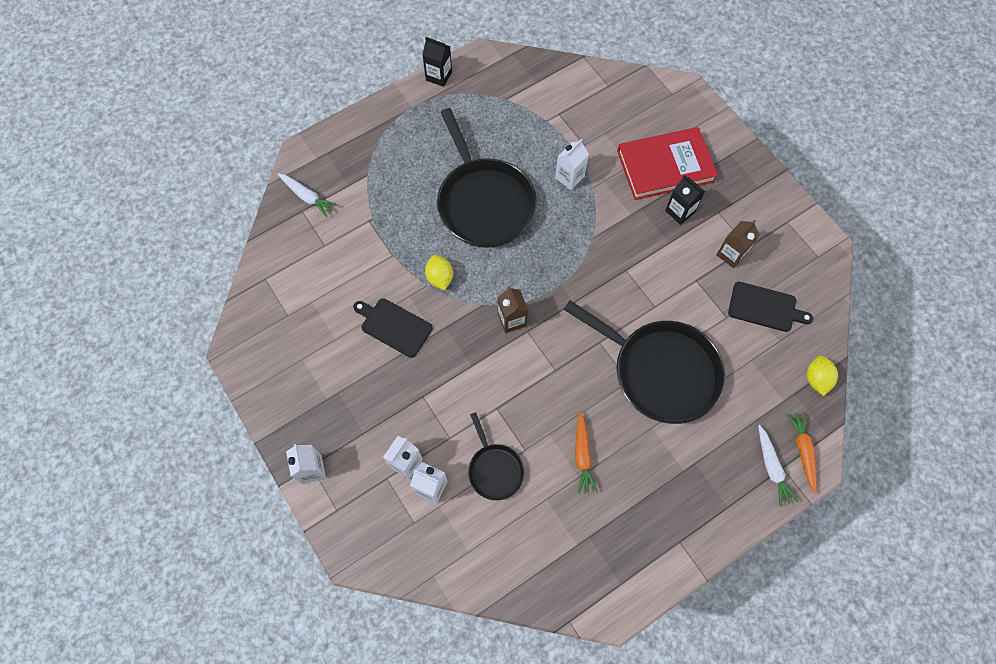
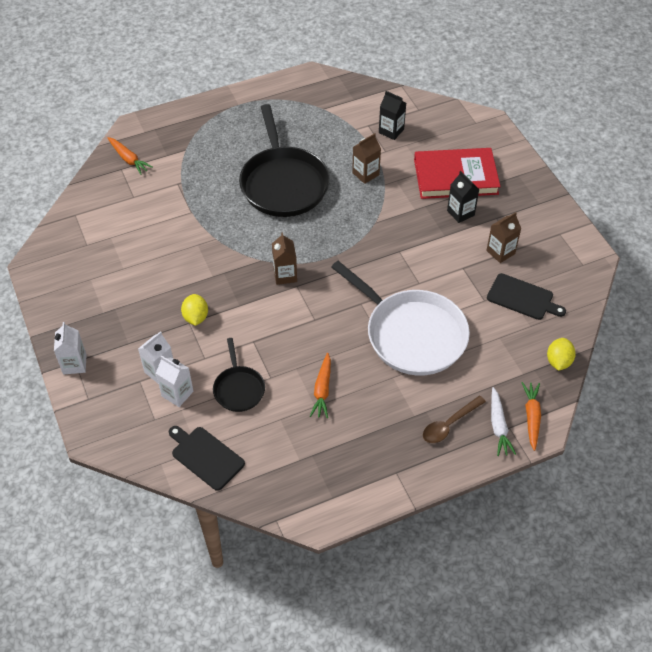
camera: 10 degrees right, 15 degrees down
(307, 197) = (129, 159): white carrot -> orange carrot
(394, 326) = (178, 265): black cutting board -> black cutting board (206, 456)
(439, 76) = (268, 84): black carton -> black carton (391, 131)
(440, 278) = (228, 234): yellow lemon -> yellow lemon (196, 317)
(569, 177) = (365, 174): white carton -> brown carton
(661, 371) = (412, 334): black pan -> white pan
(721, 474) = (449, 424): none -> brown spoon

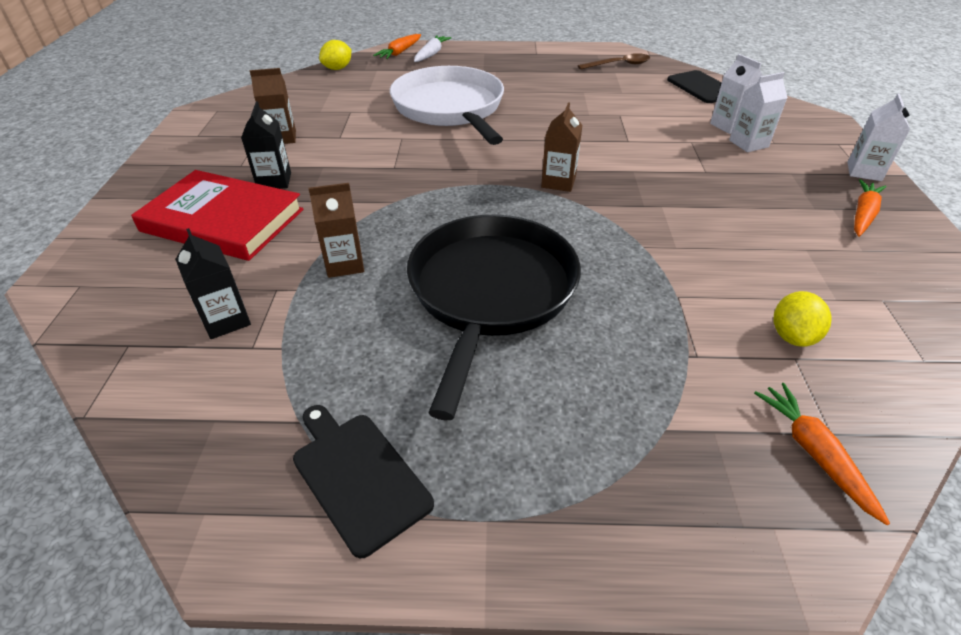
camera: 155 degrees left, 10 degrees down
(196, 317) = (695, 174): yellow lemon -> yellow lemon (792, 336)
(239, 389) = (657, 115): black pan -> none
(322, 390) = (570, 98): orange carrot -> orange carrot (862, 214)
(449, 424) = (470, 62): brown spoon -> brown spoon (619, 65)
(522, 298) = (311, 104): black cutting board -> black cutting board (358, 476)

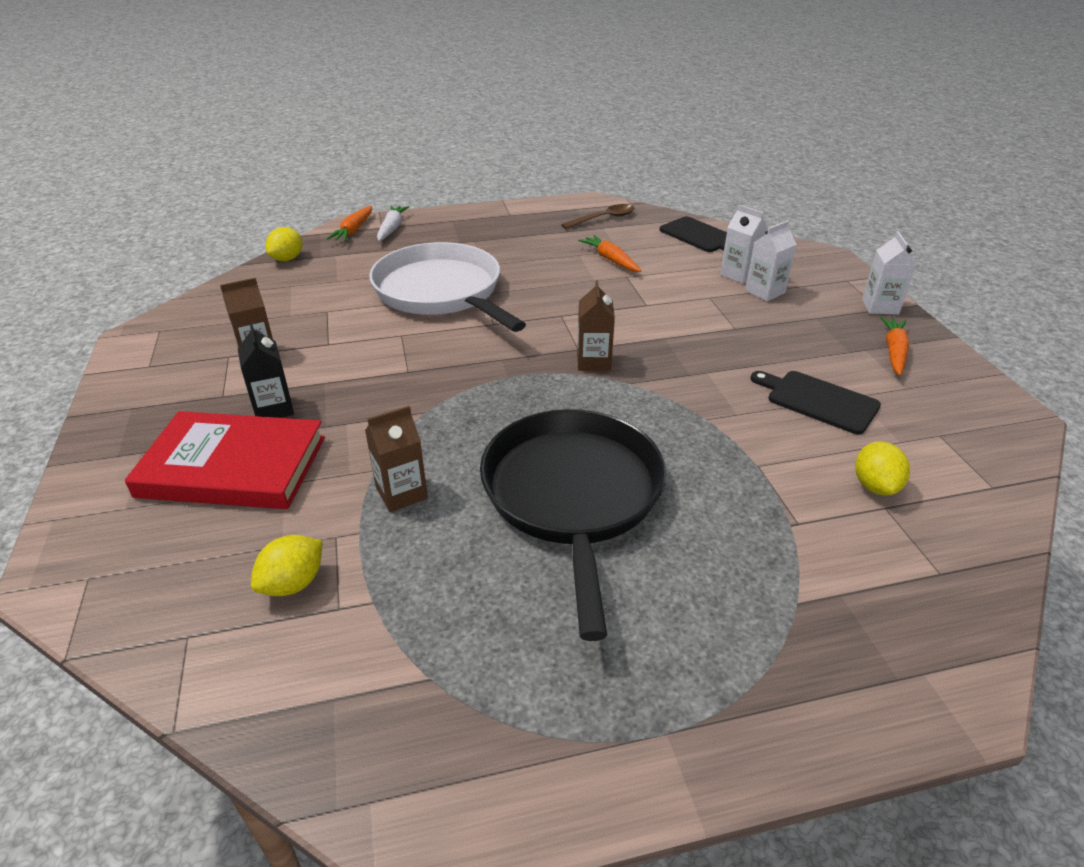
camera: 15 degrees left, 5 degrees down
(226, 320) = (293, 583): black carton -> yellow lemon
(358, 476) = (519, 721): black cutting board -> black cutting board (818, 400)
(814, 453) = (932, 595): orange carrot -> orange carrot (610, 260)

